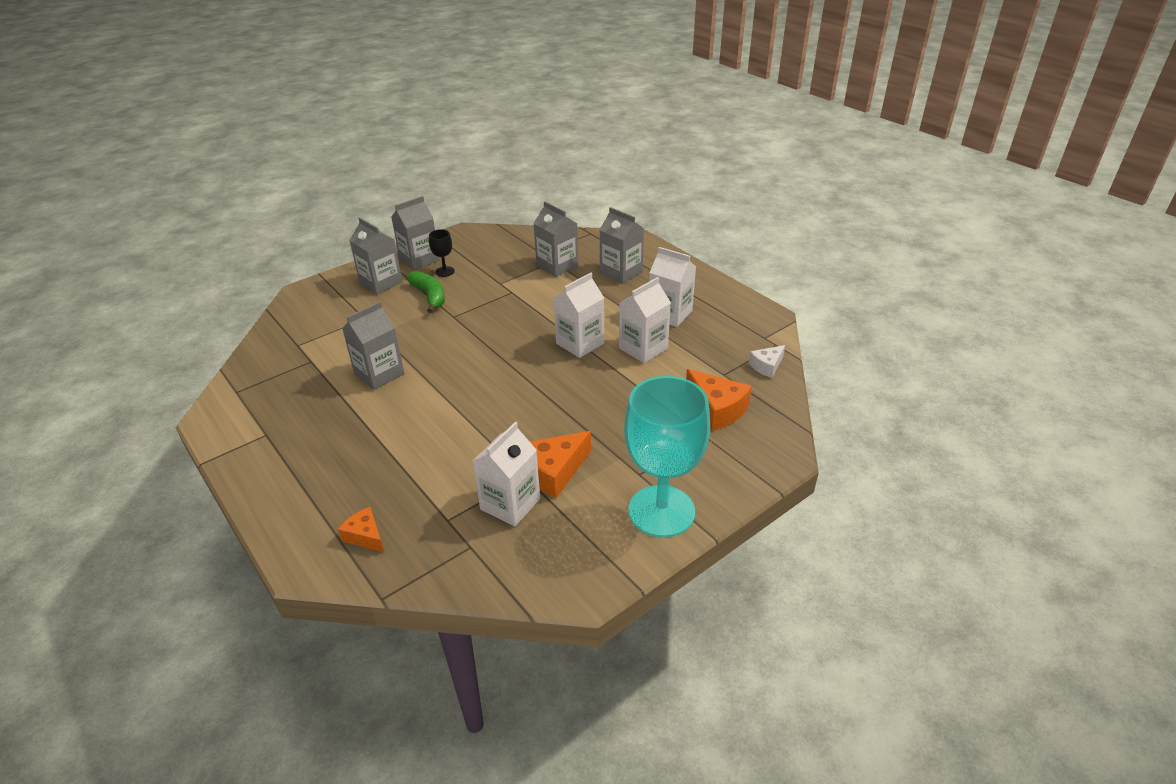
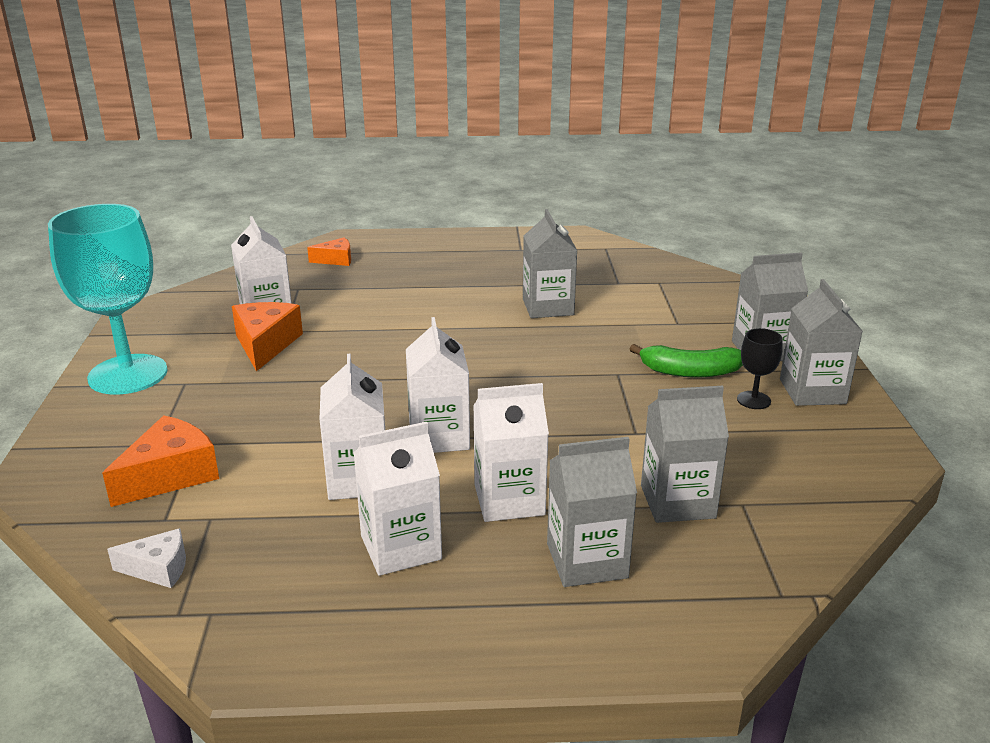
camera: 125 degrees right, 10 degrees down
(605, 303) = (509, 500): none -> white carton
(716, 409) = (170, 475): orange cheese -> orange cheese turned 135 degrees clockwise
(767, 366) = (158, 568): white cheese -> white cheese turned 90 degrees clockwise

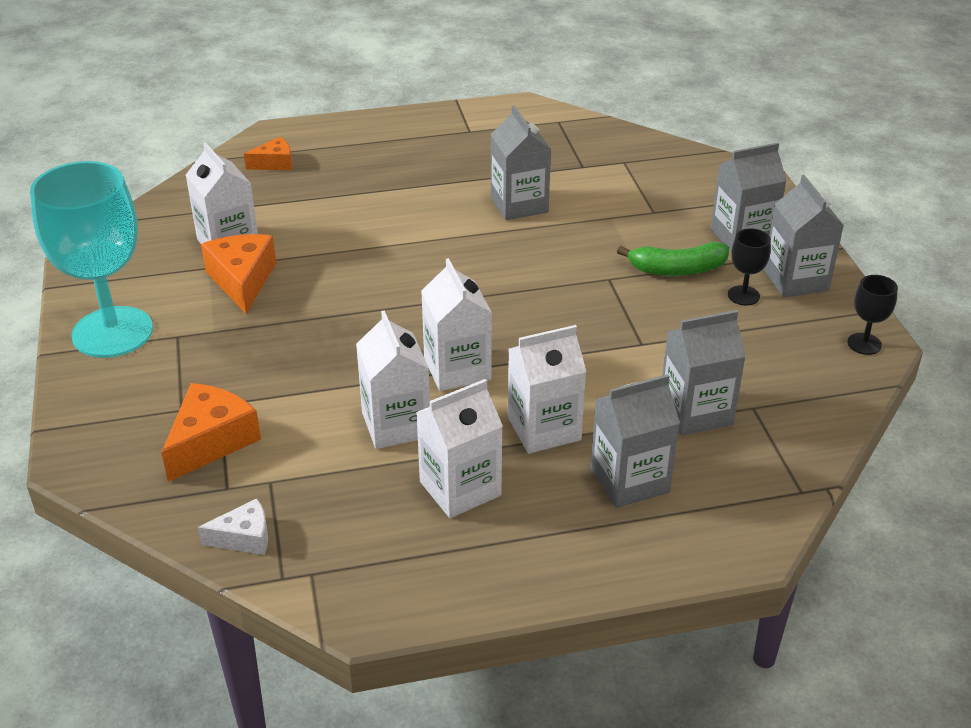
camera: 10 degrees left, 10 degrees up
(878, 456) = (864, 344): none -> black goblet

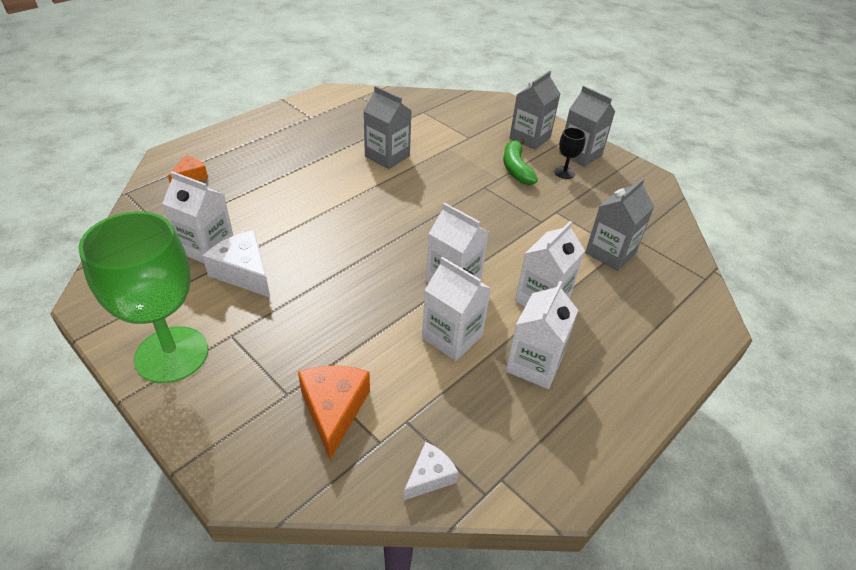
camera: 35 degrees left, 5 degrees up
(112, 332) = (172, 354): turquoise goblet -> green goblet
(242, 280) = (244, 272): orange cheese -> white cheese
(629, 480) = (620, 312): grey carton -> none
(677, 269) = (516, 168): green banana -> green banana turned 120 degrees clockwise
(864, 344) = (647, 180): black goblet -> none

